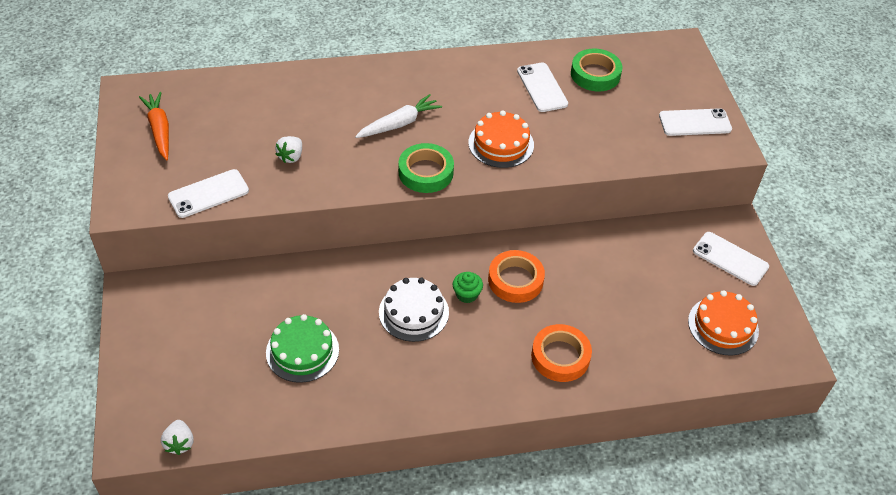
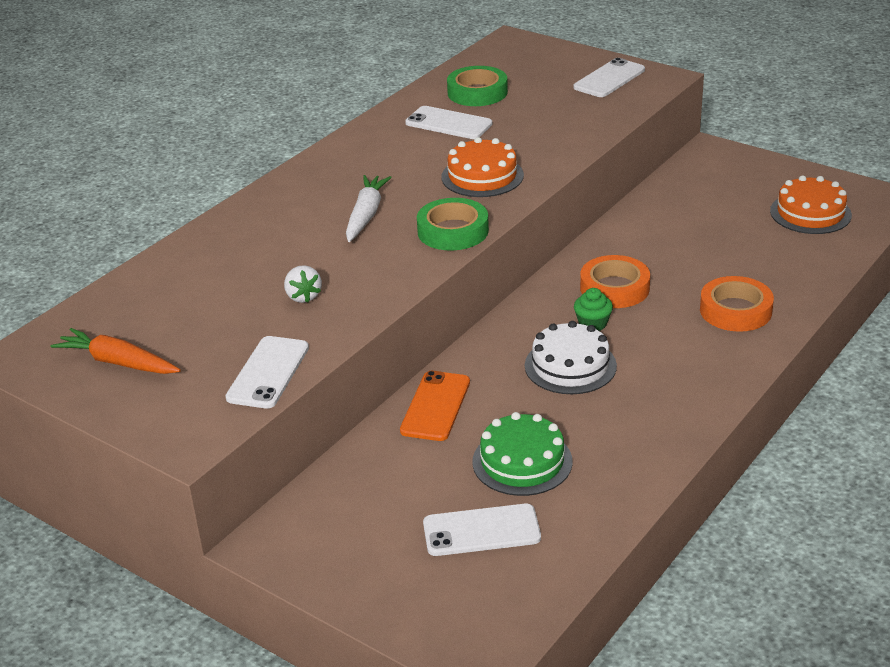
camera: 40 degrees left, 15 degrees down
(180, 443) = (530, 613): white strawberry -> none
(312, 277) = (436, 406): none -> orange phone
(730, 259) = (745, 172): white phone -> white phone (481, 530)

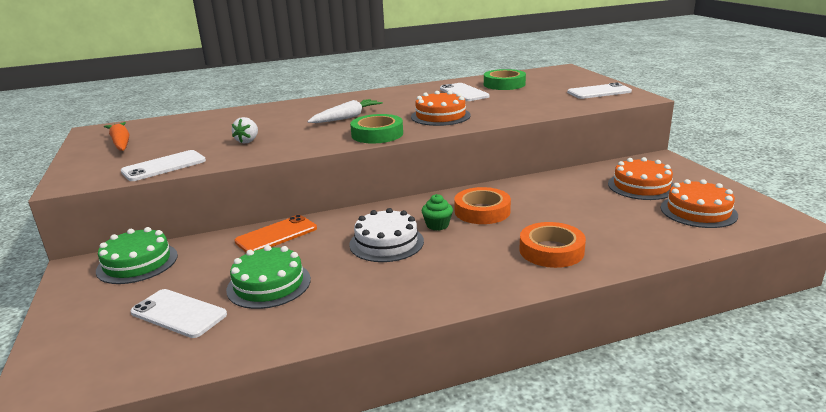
camera: 35 degrees right, 10 degrees down
(329, 507) = (137, 263): none -> green cake
(730, 197) = (641, 186): none -> orange cake

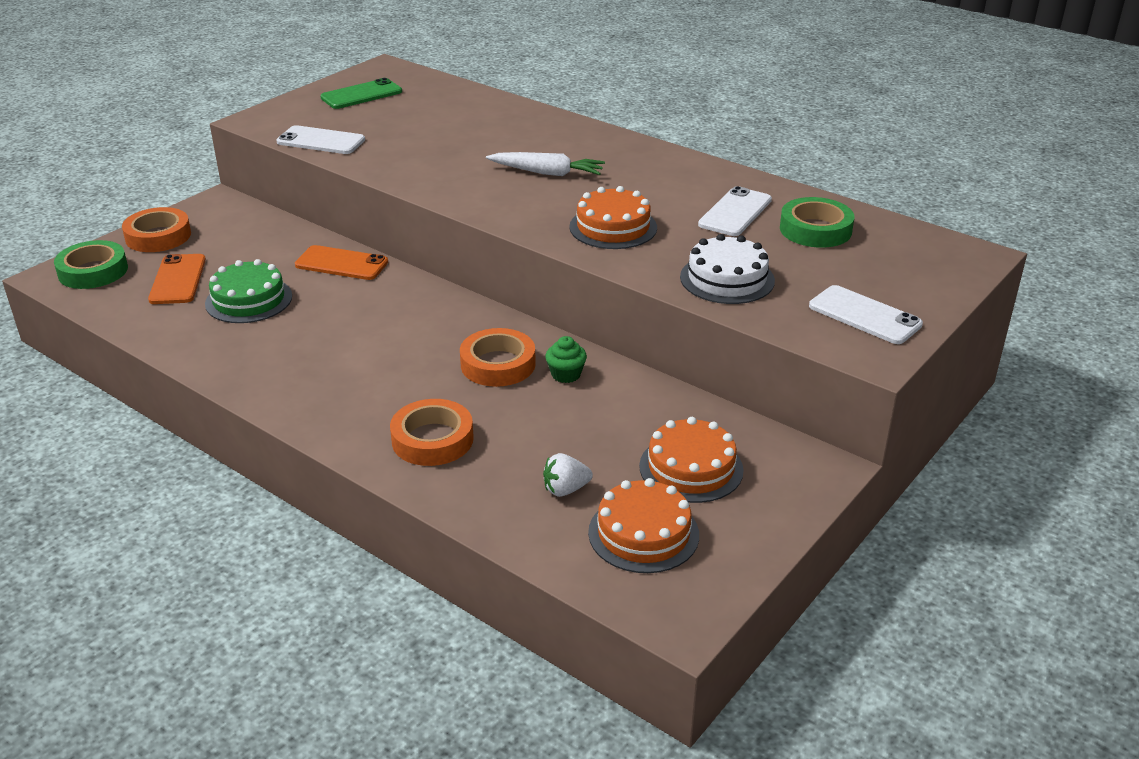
camera: 55 degrees right, 10 degrees up
(81, 310) = (158, 236): none -> orange tape
(121, 143) = (361, 95): orange carrot -> green phone
(137, 263) = (242, 222): green cake -> none
(179, 313) = (178, 280): white phone -> orange phone
(248, 141) = (420, 150): white strawberry -> white strawberry (565, 489)
(377, 134) = (506, 210): green tape -> green tape (93, 271)
(386, 242) = (372, 330): white cake -> white cake (727, 279)
(437, 225) = (437, 346): green cupcake -> green cupcake (566, 374)

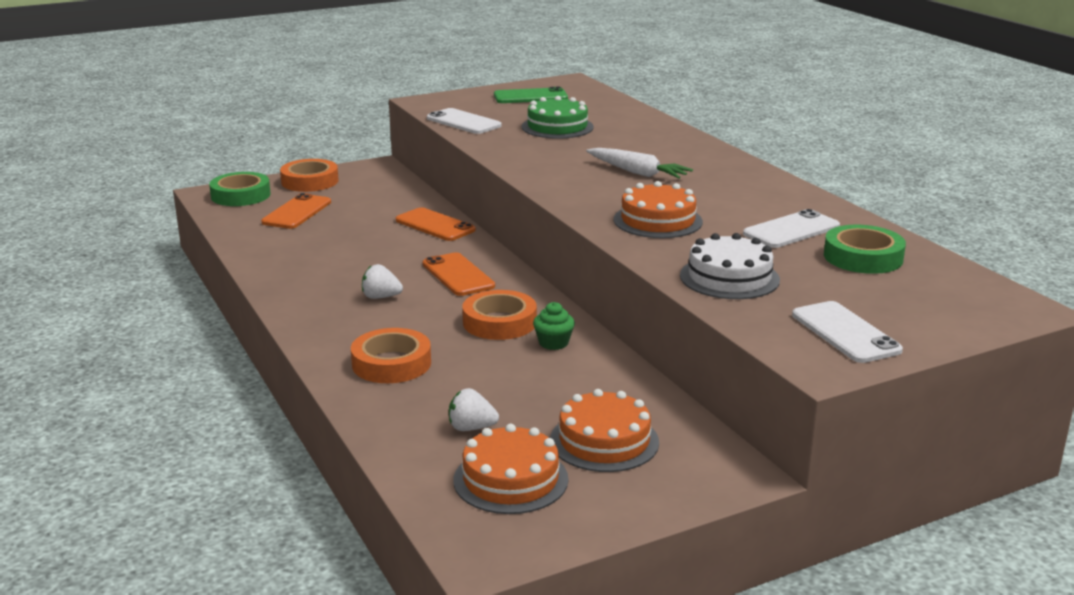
camera: 25 degrees right, 10 degrees down
(249, 300) = (337, 236): green cake -> green cake (557, 127)
(357, 364) = (381, 297): none -> white strawberry
(414, 319) = (458, 275): none -> orange phone

